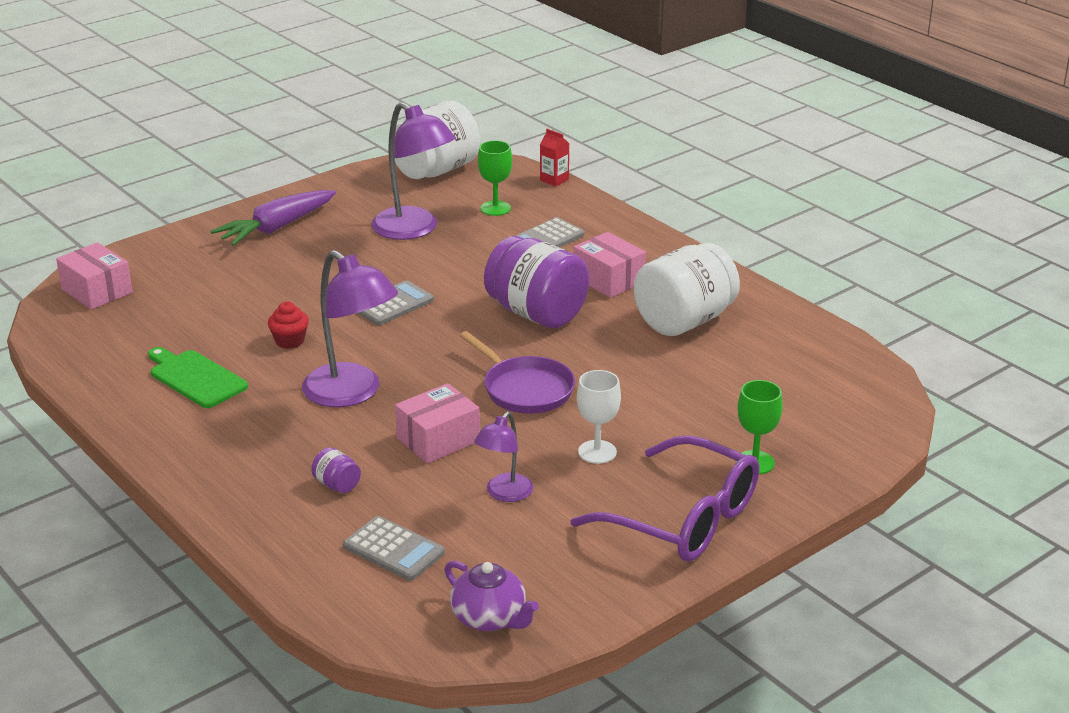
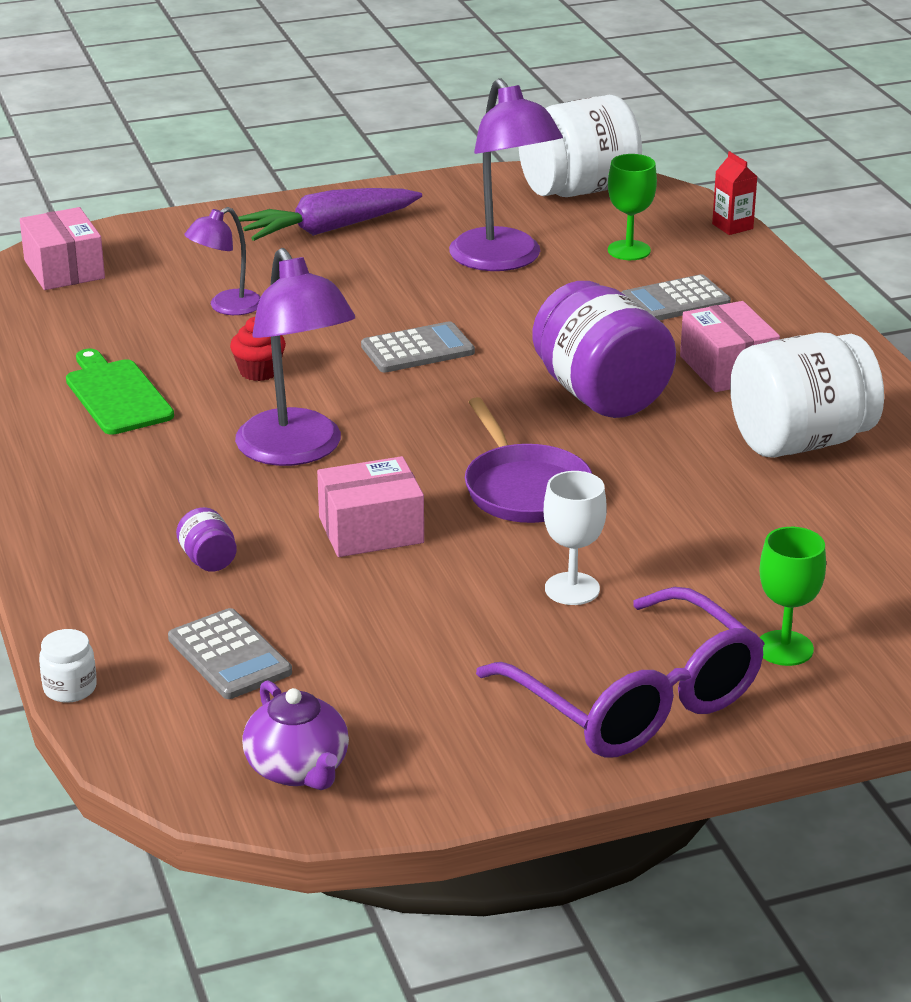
camera: 20 degrees right, 0 degrees up
(294, 599) = (70, 688): none -> white jar
(504, 494) = (414, 616): purple lamp -> purple lamp (226, 307)

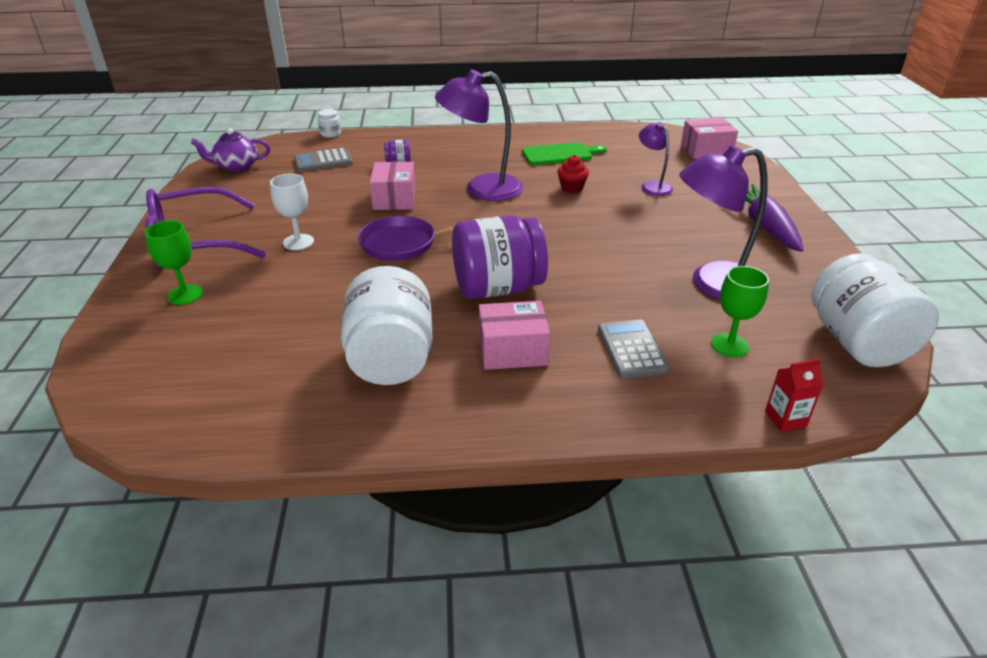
camera: 105 degrees right, 5 degrees up
(417, 349) = (583, 234): grey calculator -> none

